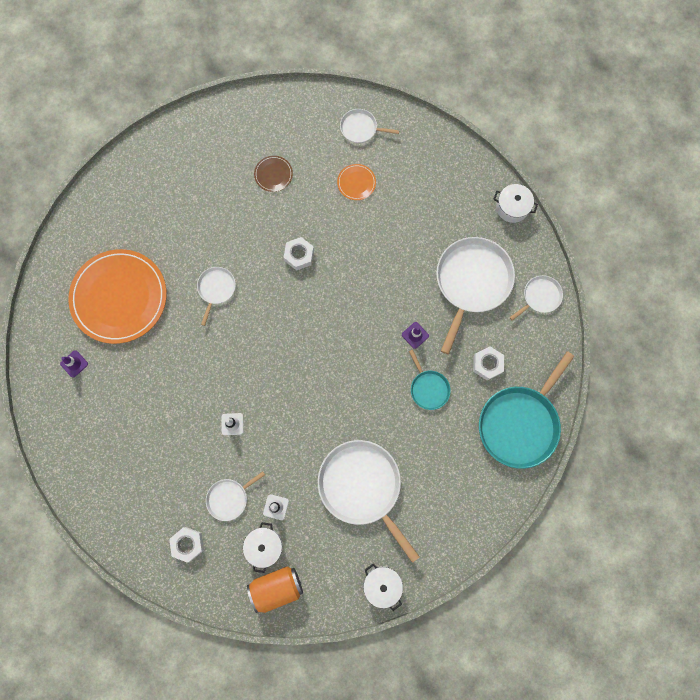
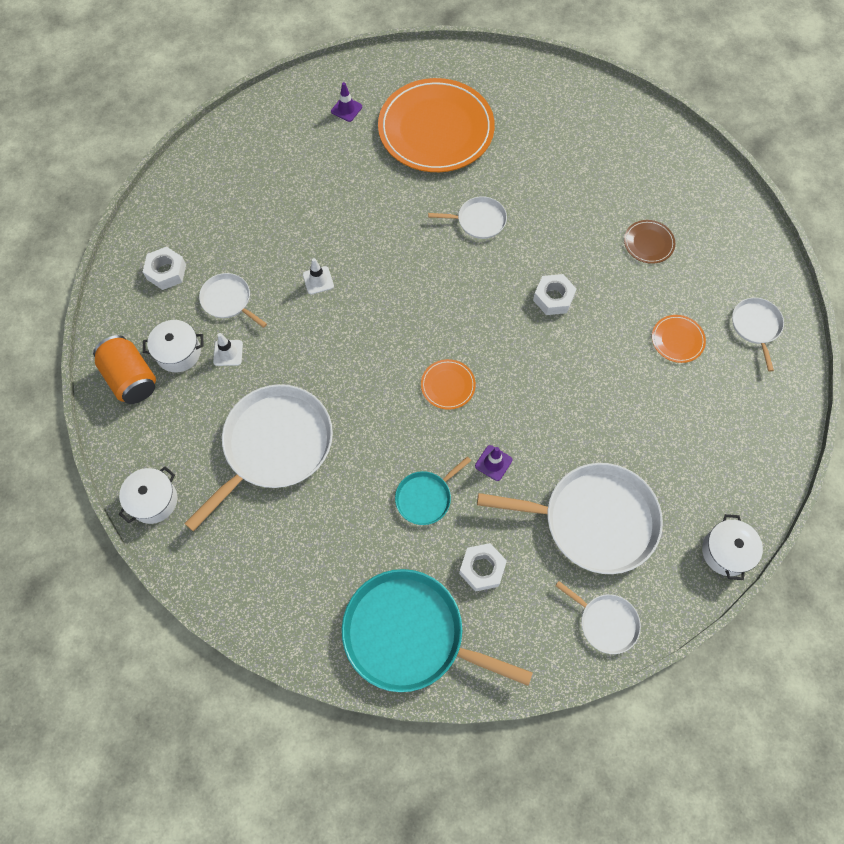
camera: 75 degrees right, 10 degrees down
(348, 350) = (448, 385): none -> orange plate

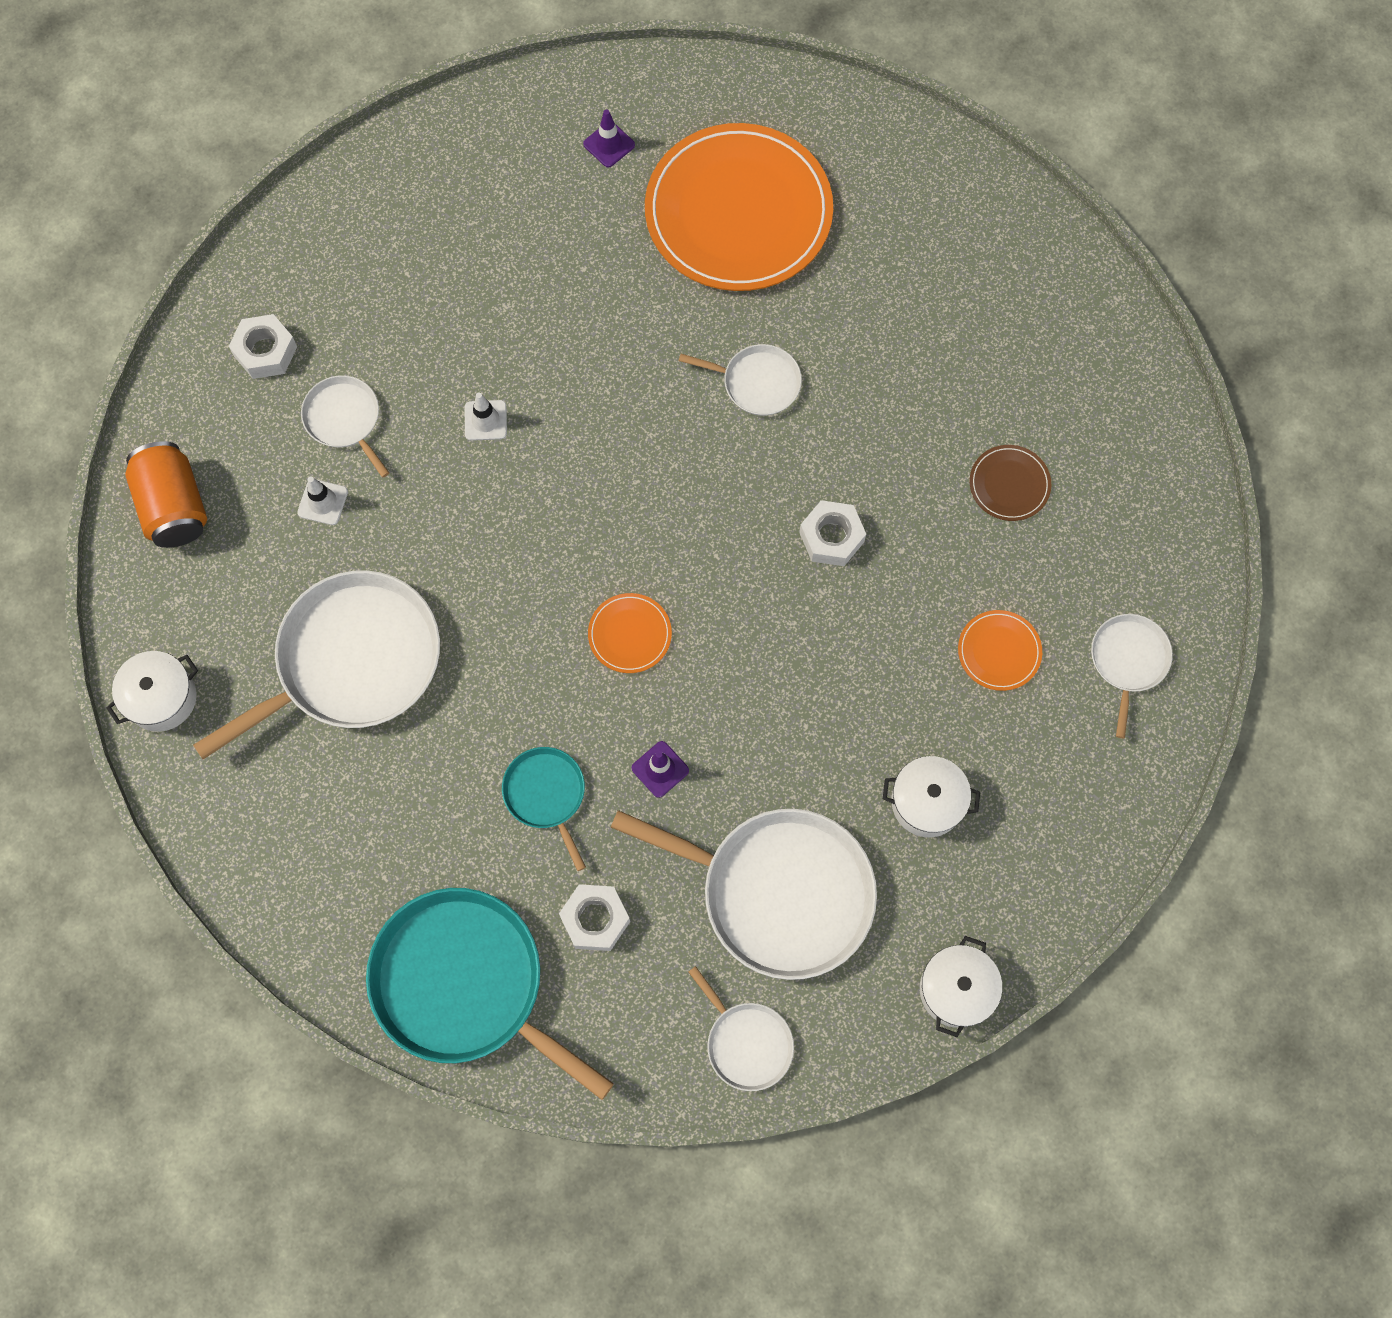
camera: 15 degrees right, 5 degrees up
(178, 352) = (251, 483): white pot -> white pot (927, 802)
(425, 497) = (546, 795): turquoise pan -> turquoise pan turned 90 degrees clockwise

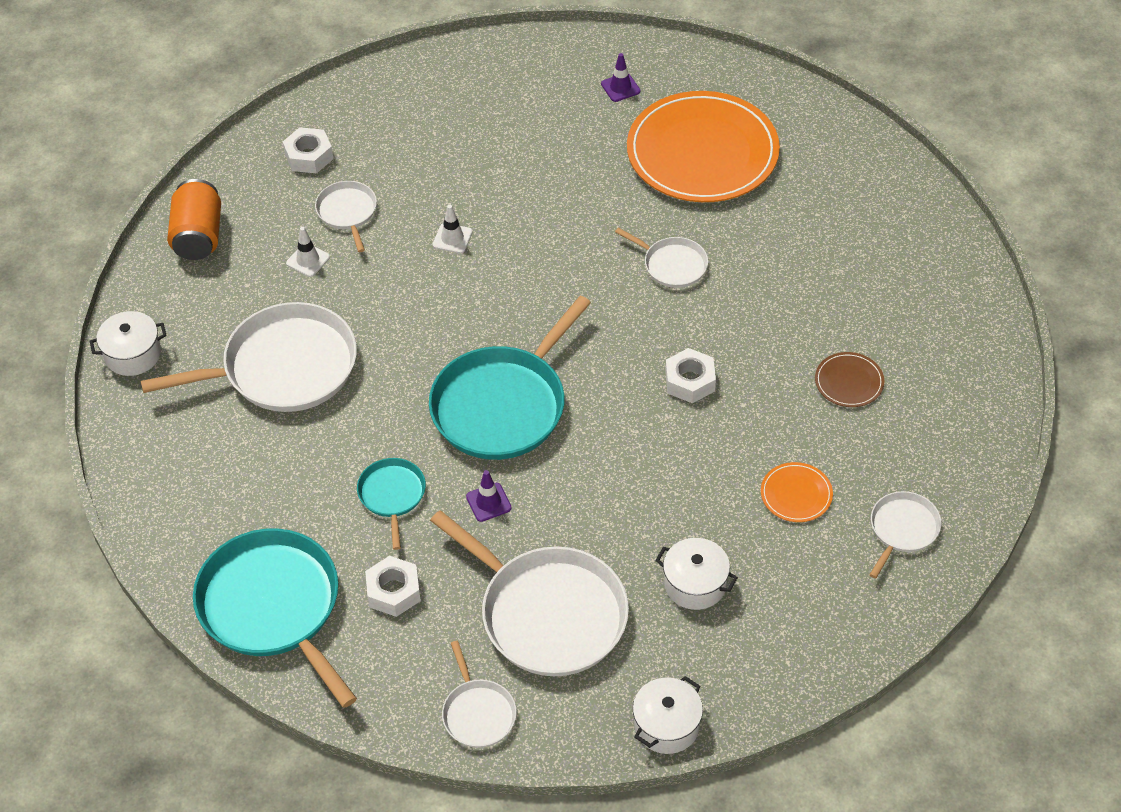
camera: 20 degrees right, 20 degrees down
(630, 634) = (503, 405): orange plate -> turquoise pan

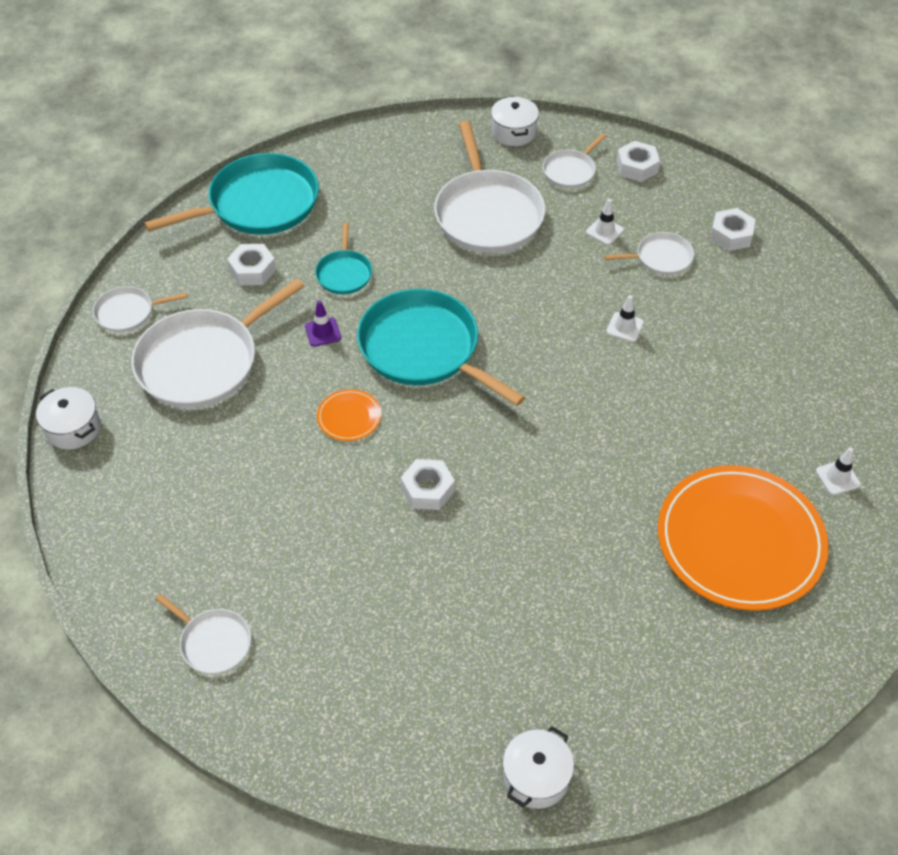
camera: 95 degrees right, 0 degrees up
(198, 236) = (637, 167): orange can -> white nut
(392, 495) = (344, 273): turquoise pan -> turquoise pan turned 90 degrees clockwise
(620, 87) = (837, 477): purple traffic cone -> white traffic cone
(672, 265) = (579, 493): white pan -> white pan (570, 171)
(695, 584) = (201, 465): white pot -> white pot (536, 777)
(796, 494) = (276, 557): orange plate -> orange plate (349, 417)
(849, 382) = (404, 627): brown plate -> none

